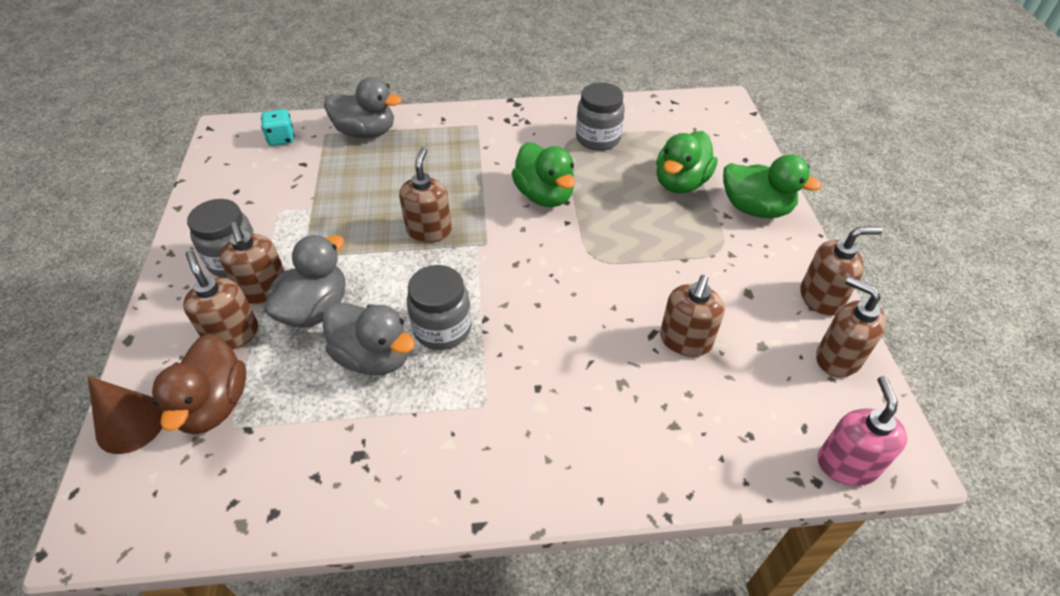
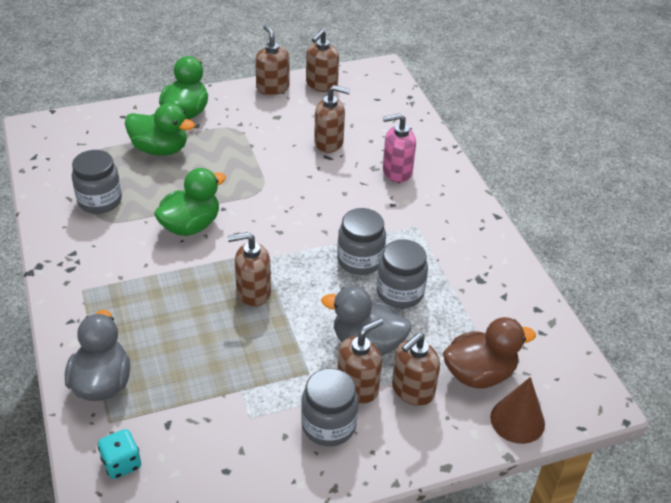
camera: 105 degrees left, 5 degrees down
(374, 357) = (400, 293): grey duck -> grey jar
(846, 464) = (394, 86): pink soap dispenser -> pink soap dispenser (397, 171)

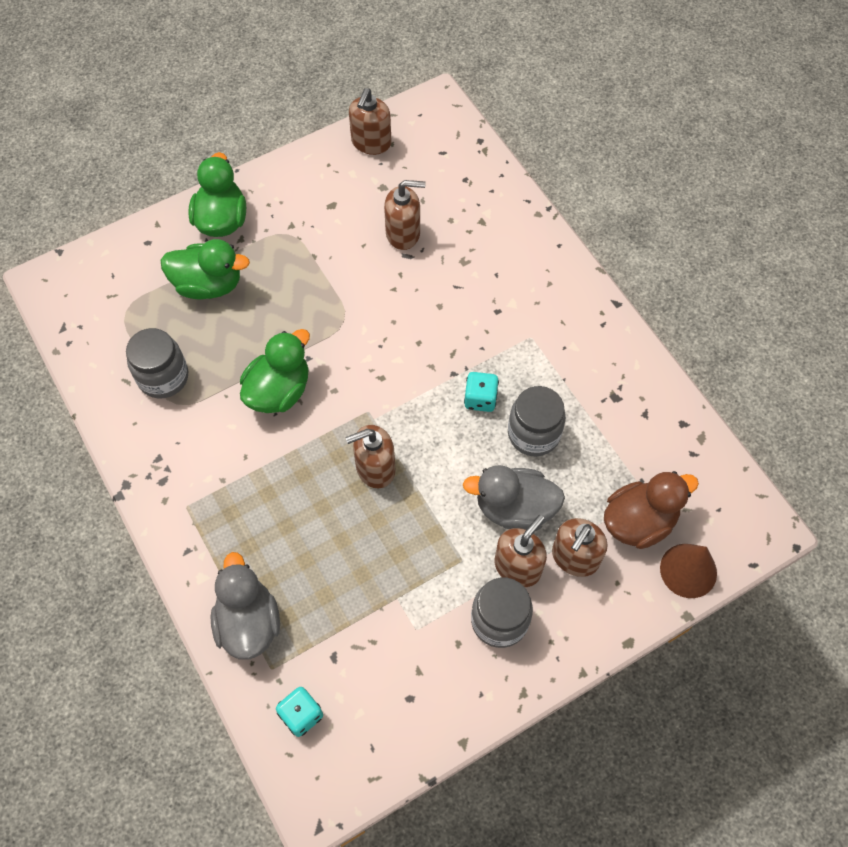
camera: 10 degrees left, 20 degrees up
(272, 88) = (314, 160): brown soap dispenser -> none
(360, 260) = (480, 399): grey jar -> turquoise dice
(397, 171) = (491, 261): pink soap dispenser -> none

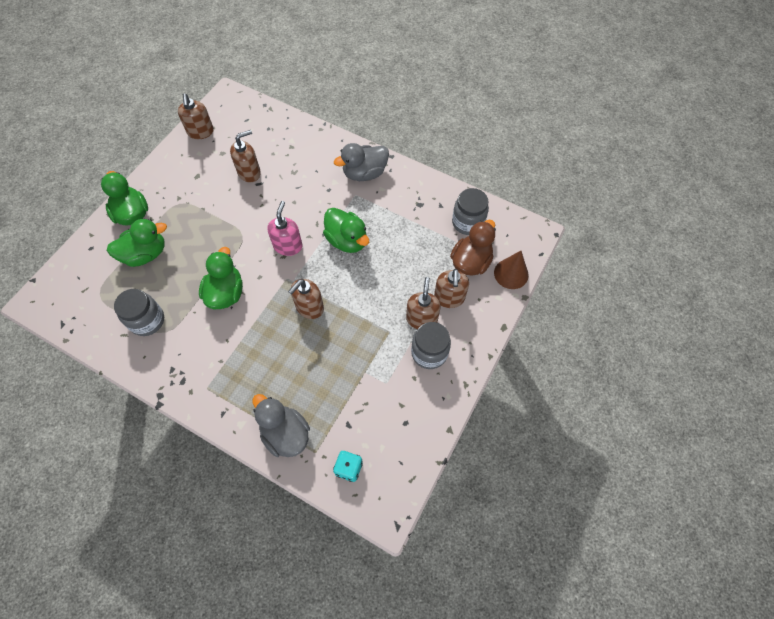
camera: 30 degrees left, 0 degrees up
(395, 366) = (288, 246): none -> pink soap dispenser
(480, 399) = (347, 240): turquoise dice -> green duck
(514, 508) = (401, 289): grey duck -> grey duck (364, 173)
(533, 434) = (387, 244): grey jar -> grey jar (468, 222)

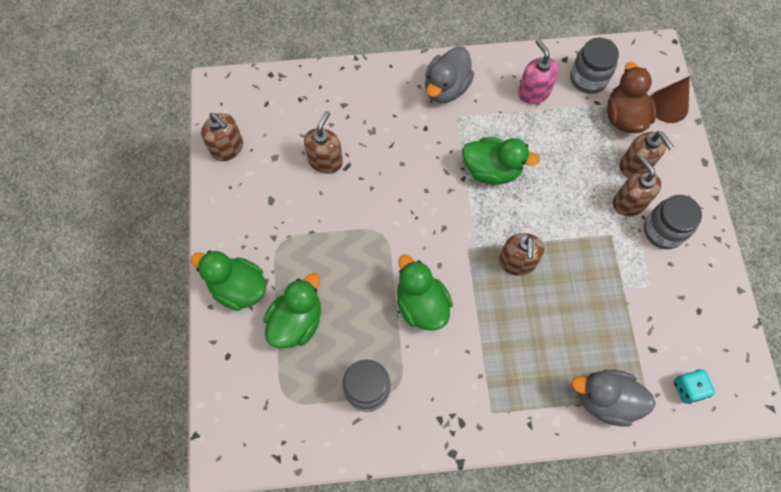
camera: 35 degrees left, 5 degrees up
(288, 246) = (438, 214): pink soap dispenser -> pink soap dispenser (533, 92)

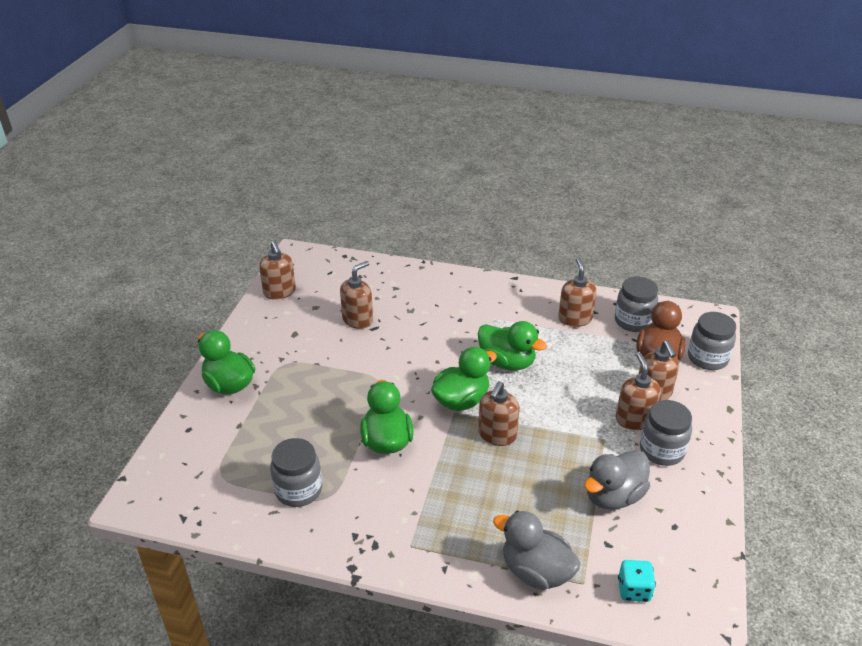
camera: 20 degrees right, 30 degrees down
(296, 321) = (264, 422): green duck -> green duck (461, 400)
(446, 88) = (493, 297): grey duck -> grey duck (613, 496)
(533, 92) = (575, 318): pink soap dispenser -> brown soap dispenser
(668, 105) = (707, 358): brown cone -> grey jar

